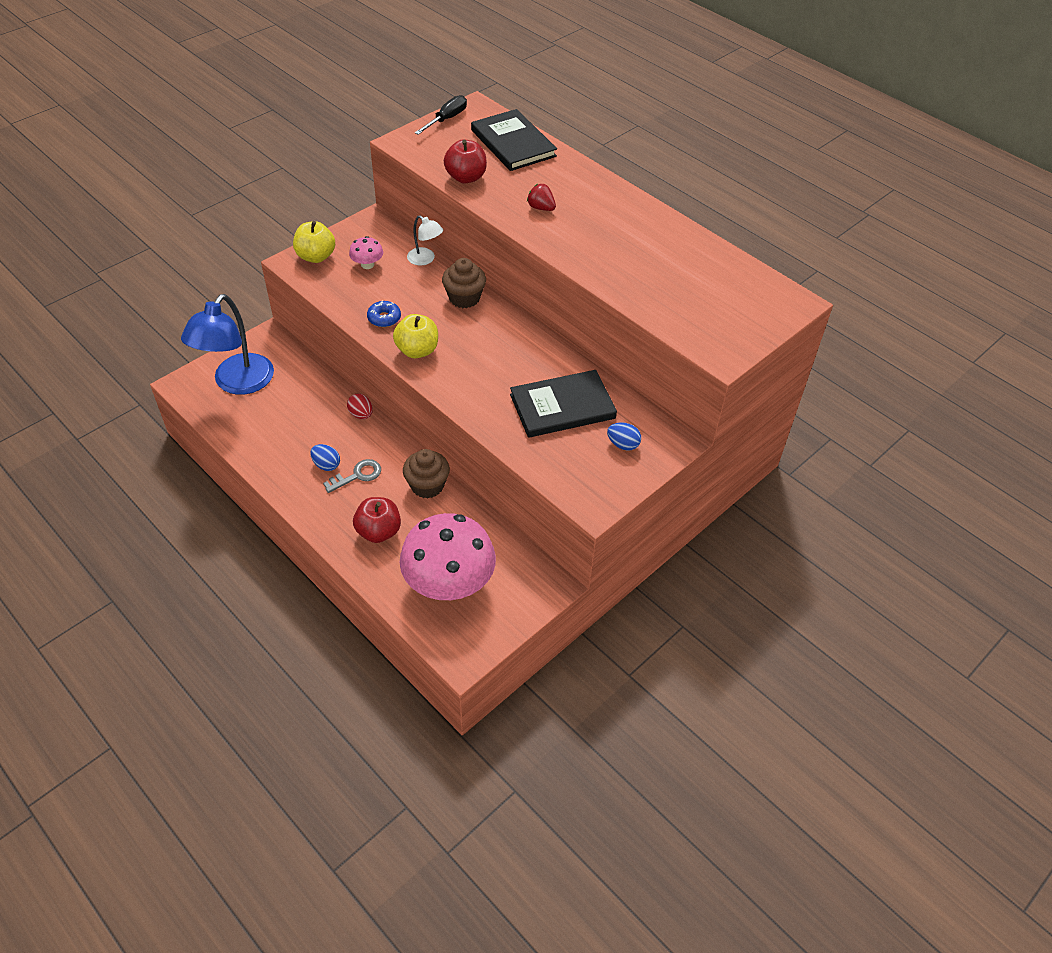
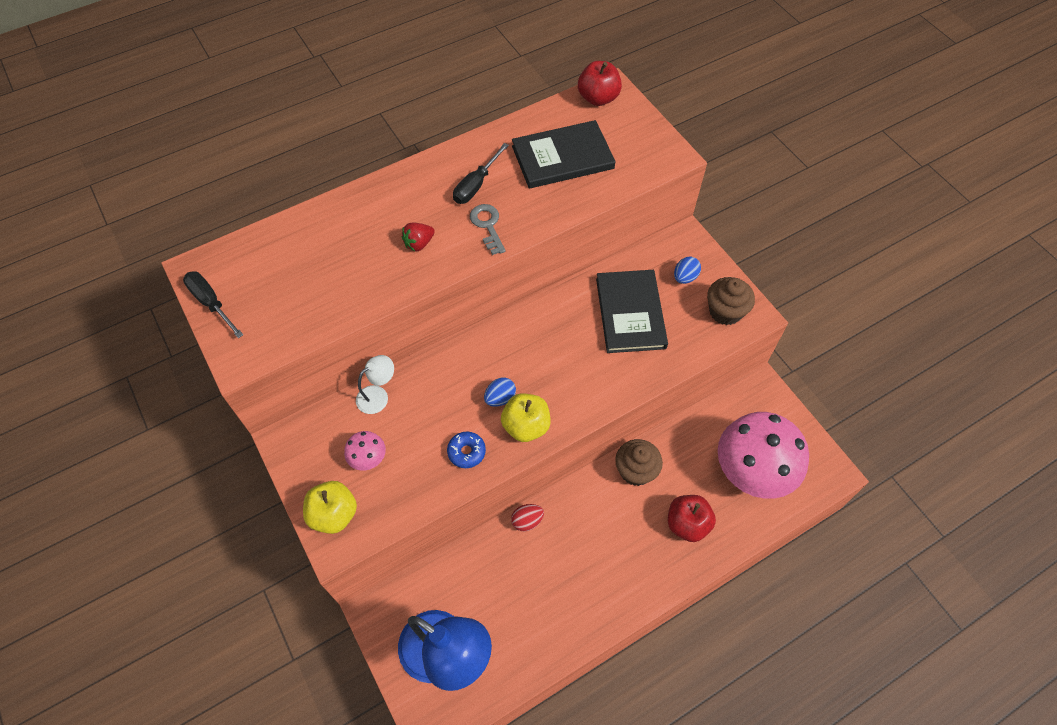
camera: 75 degrees left, 10 degrees up
(326, 465) = (592, 565): blue egg -> blue egg (500, 398)
(357, 475) = (612, 535): grey key -> grey key (487, 226)
(464, 298) = (454, 368): brown cupcake -> brown cupcake (725, 311)
(466, 177) = (339, 303): red apple -> red apple (598, 98)
(513, 143) = (289, 246): black book -> black book (562, 157)
(621, 230) = (476, 185): none -> black screwdriver

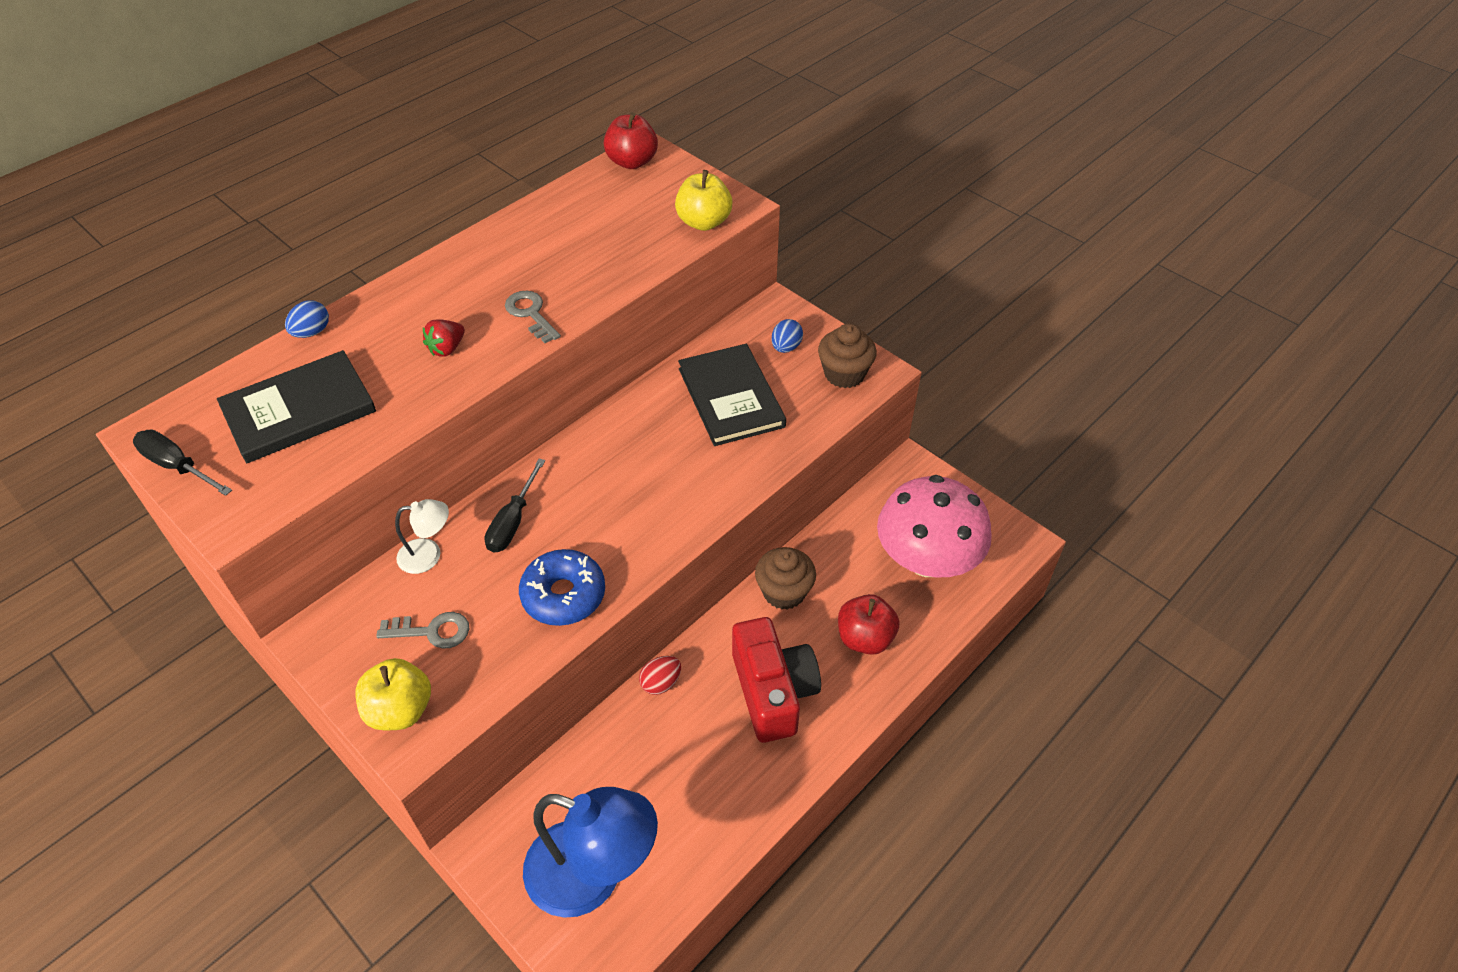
camera: 15 degrees left, 10 degrees down
(368, 458) = (432, 631): pink mushroom -> grey key
(378, 395) = (429, 555): white lamp -> white lamp turned 45 degrees clockwise
(466, 452) = (563, 595): blue donut -> blue donut, size x1.66
(476, 185) = (505, 274): black screwdriver -> black screwdriver (513, 522)
(500, 398) = (592, 524): blue egg -> blue egg (312, 332)
(526, 426) = (633, 548): yellow apple -> yellow apple (704, 222)
(562, 157) = (605, 228): black book -> black book (299, 410)
(607, 549) = (773, 691): none -> red camera

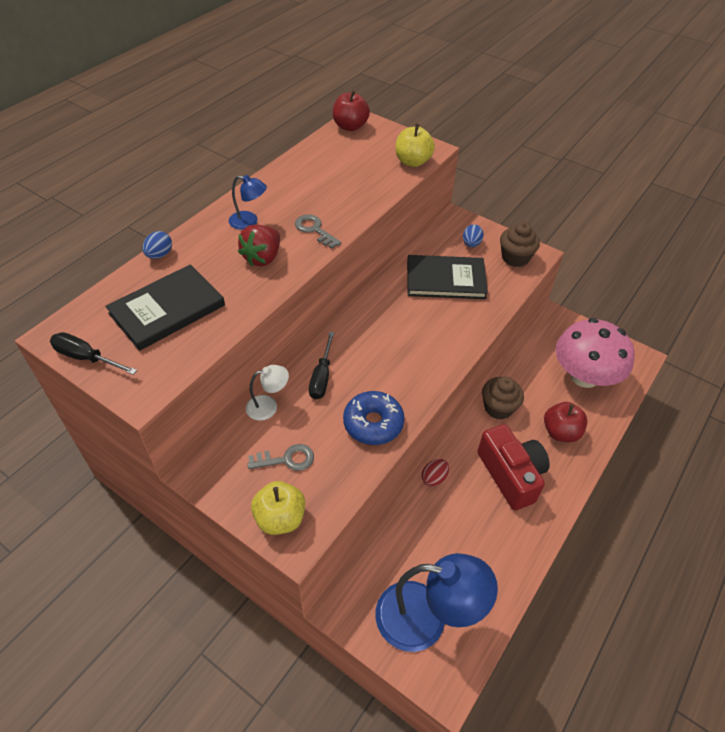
camera: 10 degrees left, 0 degrees up
(445, 295) = (249, 222): none -> blue lamp
(447, 348) = (262, 258): red strawberry -> red strawberry, size x1.53
(731, 397) = (445, 279): black book -> black book turned 60 degrees counterclockwise

